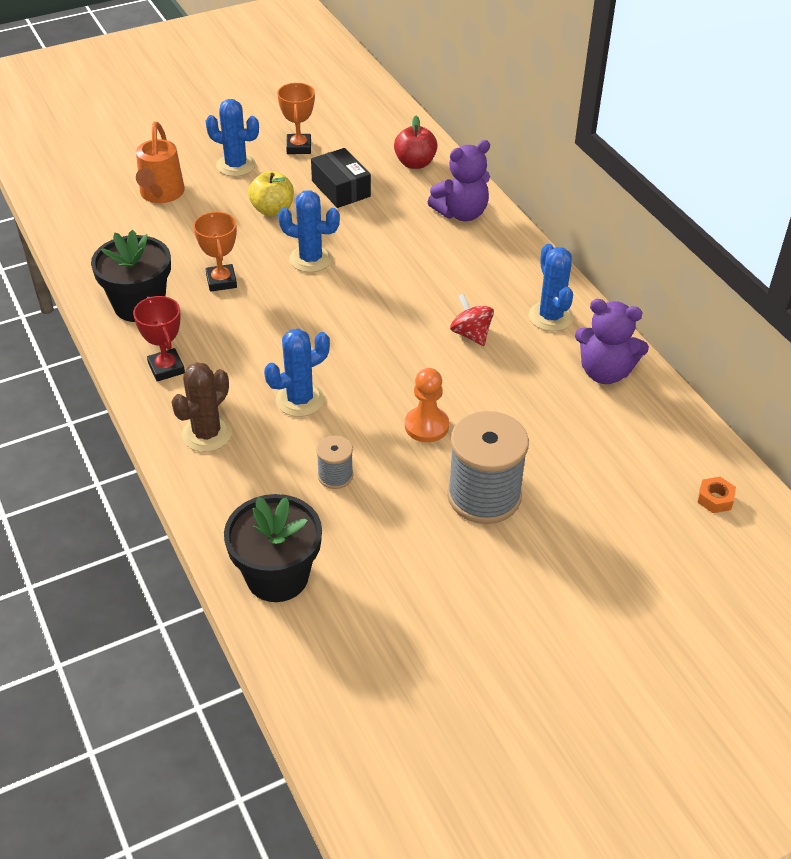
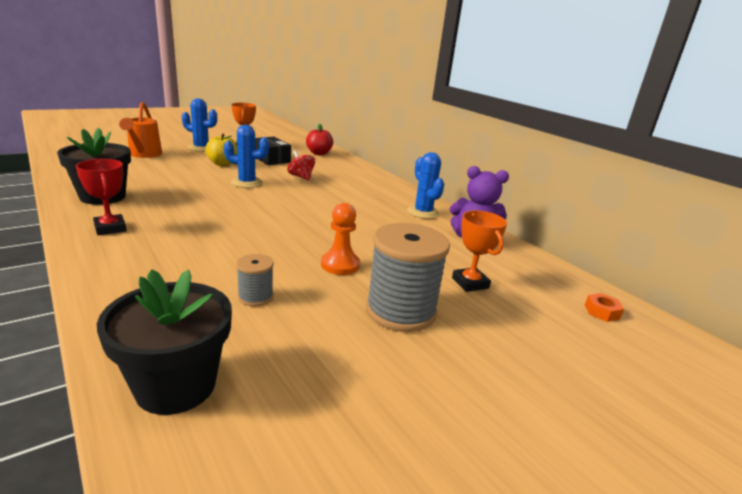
camera: 10 degrees left, 20 degrees down
(207, 434) = (132, 268): brown cactus -> none
(221, 281) = (176, 189): orange trophy -> orange trophy (470, 283)
(300, 400) = (227, 248): blue cactus -> none
(461, 213) = (351, 171): purple teddy bear -> none
(471, 334) = (368, 218): red spinning top -> red spinning top (301, 177)

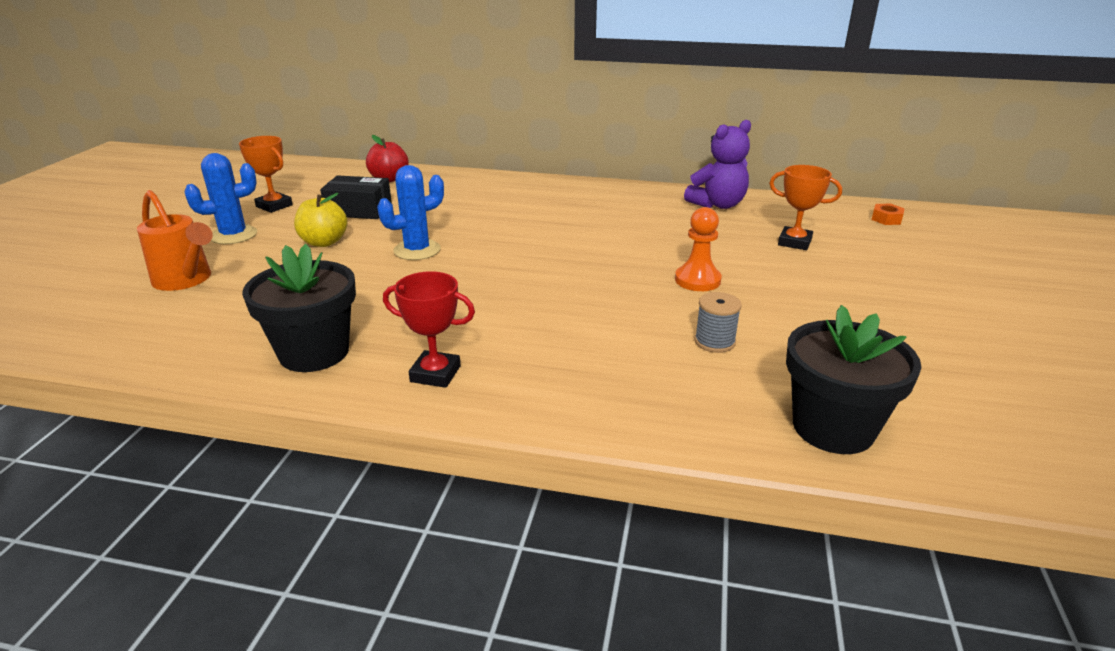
camera: 40 degrees left, 5 degrees up
(301, 177) = (449, 216): red spinning top -> none
(400, 311) = (809, 288): grey spool -> none
(423, 212) = (635, 199): blue cactus -> none

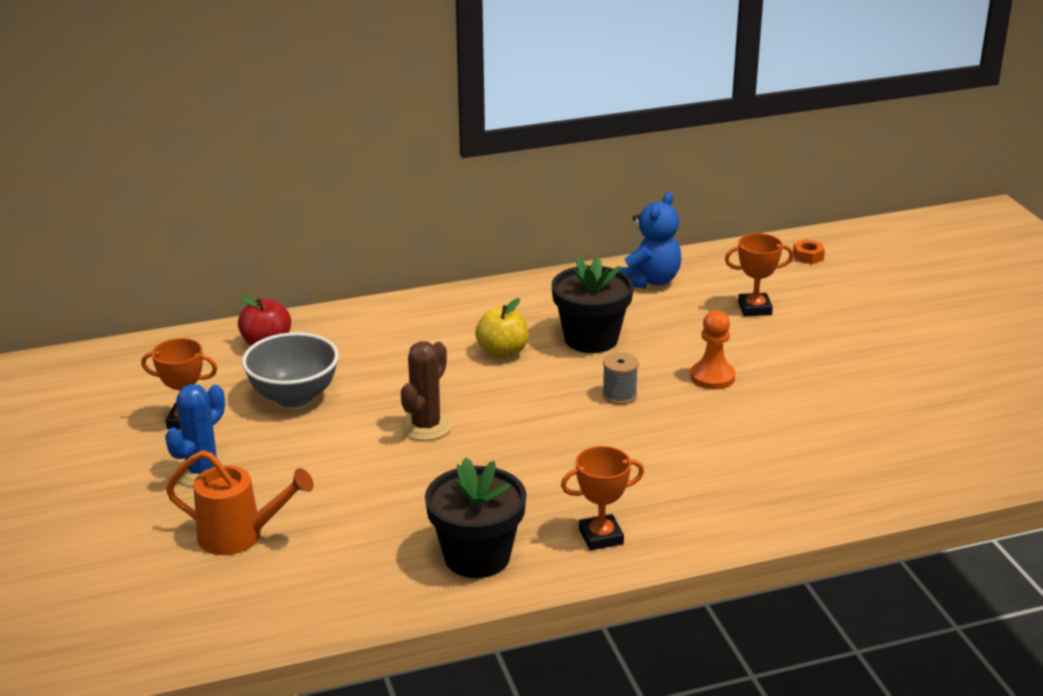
camera: 30 degrees left, 0 degrees up
(324, 242) = (316, 448): yellow apple -> yellow apple (502, 352)
(359, 210) = (294, 397): black box -> grey bowl
(417, 250) = (426, 426): blue cactus -> brown cactus
(435, 374) = (601, 537): red trophy -> orange trophy
(714, 342) = (779, 433): grey spool -> grey spool (619, 395)
(718, 204) = (649, 281): purple teddy bear -> blue teddy bear
(833, 428) = (912, 474): black flower pot -> black flower pot (591, 339)

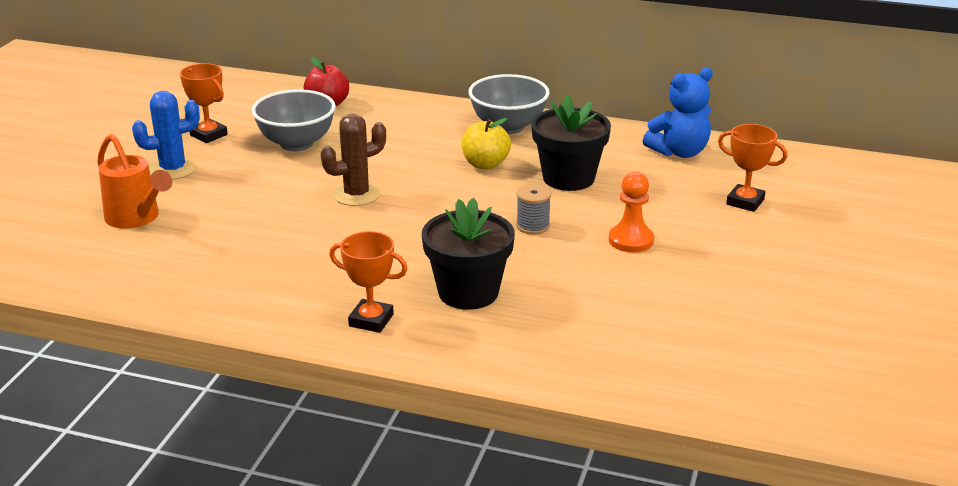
camera: 35 degrees right, 0 degrees up
(474, 307) = (508, 127): none -> grey bowl
(477, 557) = (264, 296): black flower pot -> black flower pot (468, 292)
(808, 256) = (856, 178): orange nut -> none

